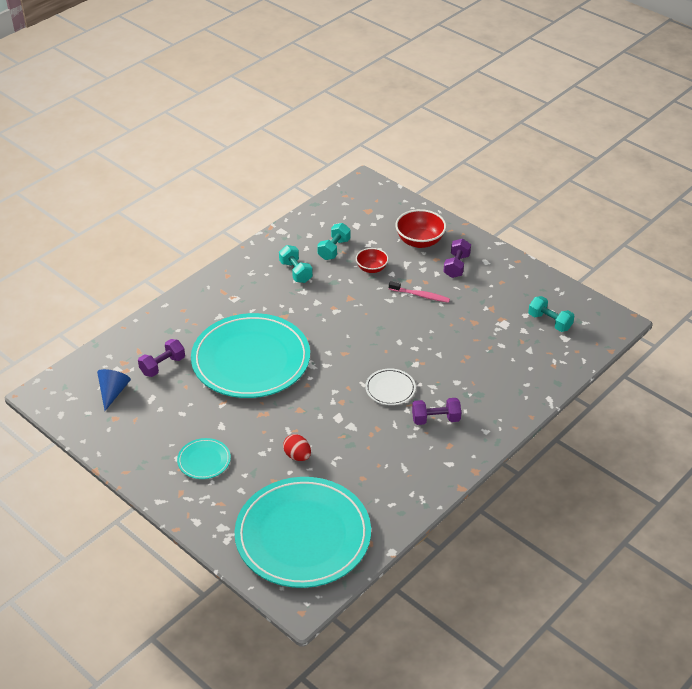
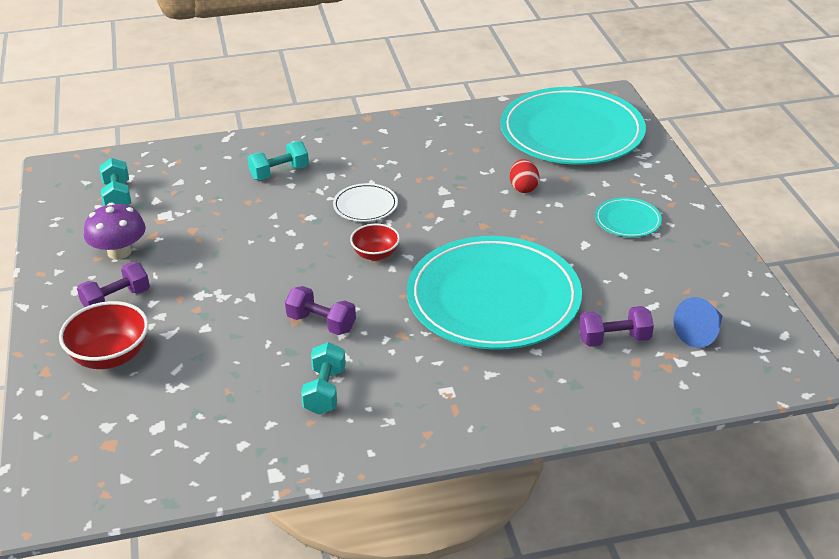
camera: 145 degrees left, 5 degrees down
(334, 249) = (235, 401): turquoise dumbbell -> turquoise dumbbell (279, 173)
(371, 268) = (220, 347): red bowl -> red bowl (375, 254)
(420, 295) = (208, 284): pink toothbrush -> none
(436, 419) = (352, 164): purple dumbbell -> purple dumbbell (321, 323)
(495, 290) = (119, 252): none -> purple mushroom

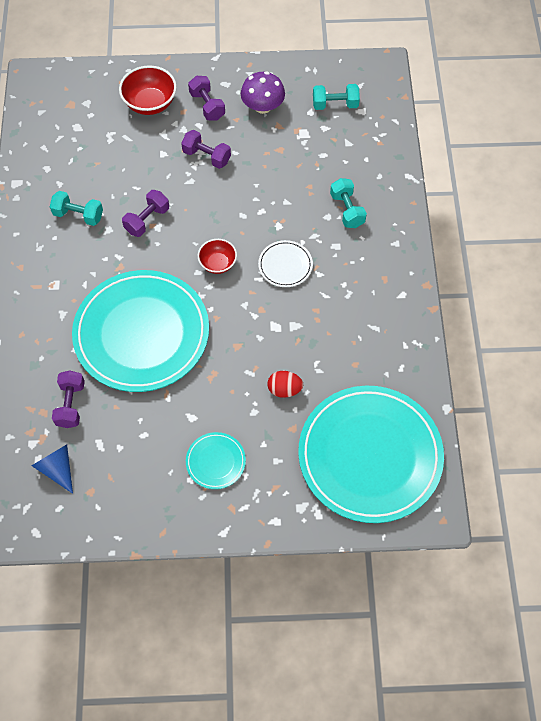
camera: 100 degrees right, 25 degrees up
(208, 287) = (207, 156): none -> purple dumbbell

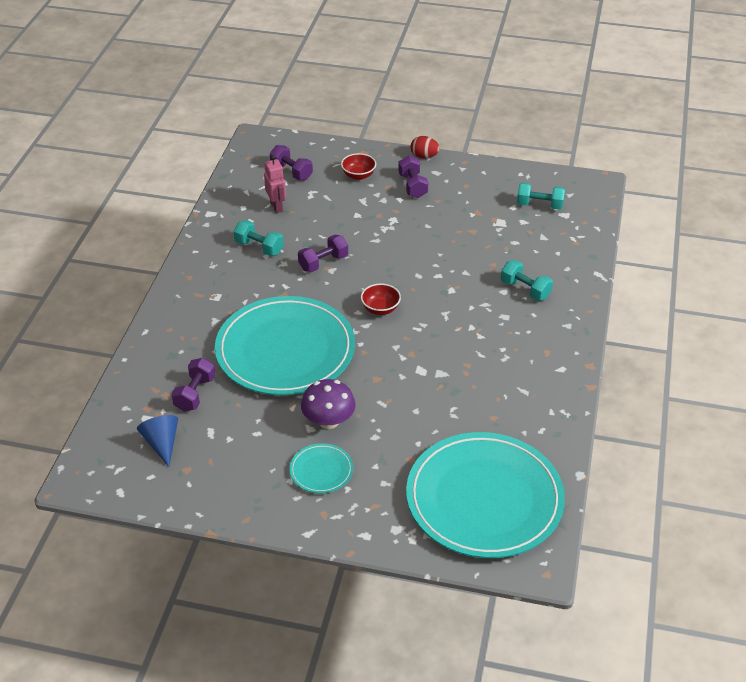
camera: 15 degrees right, 20 degrees down
(80, 160) = (276, 206): none -> pink robot
(150, 103) = (358, 175): red bowl -> red bowl, size x0.63
(207, 156) = (398, 224): purple dumbbell -> purple dumbbell (291, 172)
(263, 106) = (467, 195): purple mushroom -> purple mushroom (328, 421)
(284, 389) = (413, 424): red egg -> red egg (424, 156)
(285, 265) = (447, 322): white plate -> none
(347, 210) = (525, 290): turquoise dumbbell -> turquoise dumbbell turned 45 degrees counterclockwise

